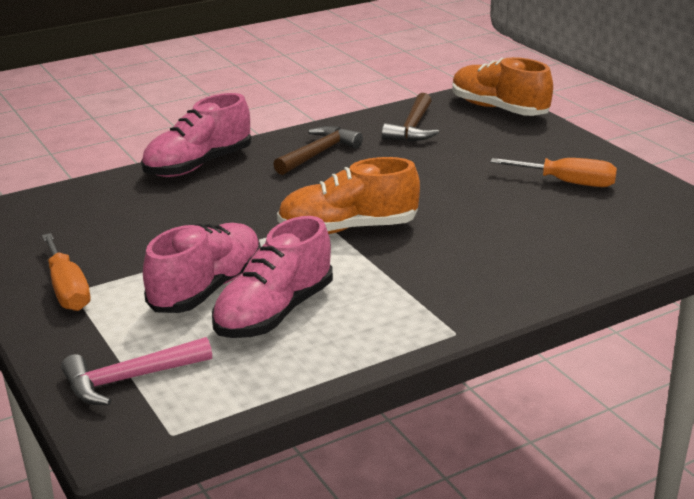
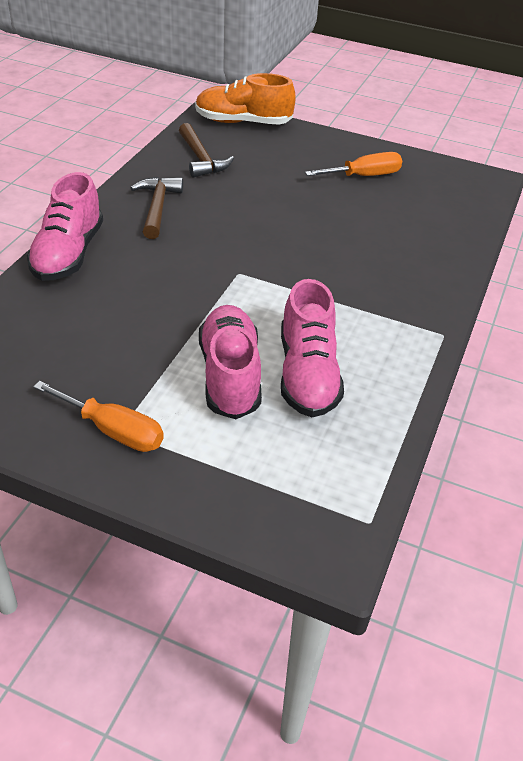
camera: 40 degrees left, 15 degrees up
(129, 379) = (277, 491): pink hammer -> none
(348, 229) = (266, 273): orange shoe -> none

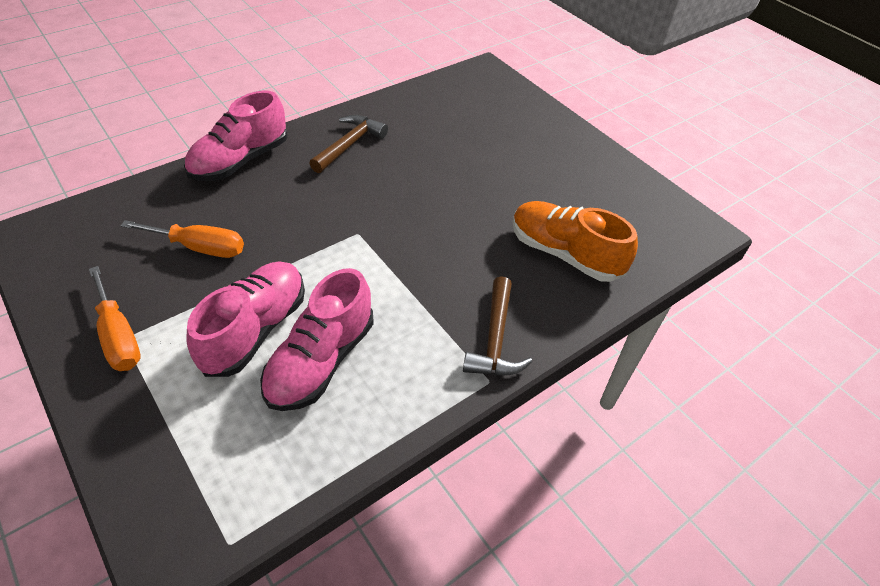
camera: 30 degrees right, 5 degrees up
(201, 159) = (430, 112): brown hammer -> brown hammer (495, 340)
(243, 122) = (501, 88): orange shoe -> orange shoe (564, 254)
(364, 176) = (568, 180): orange screwdriver -> orange screwdriver (200, 248)

